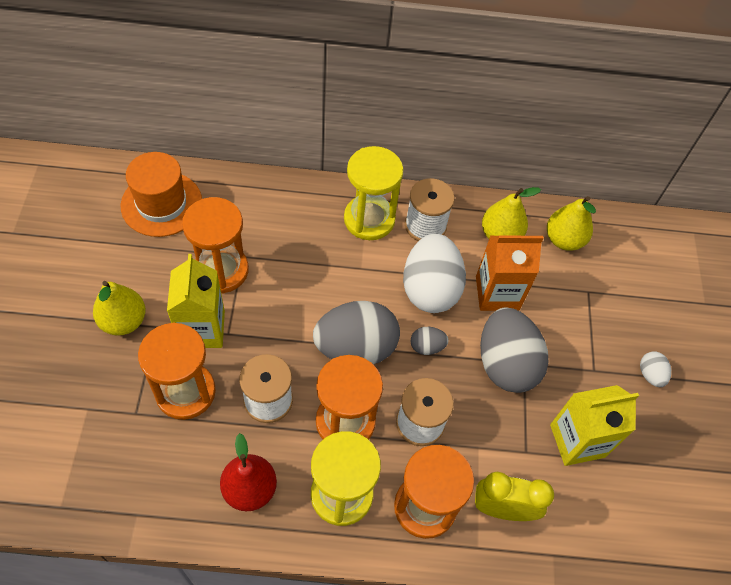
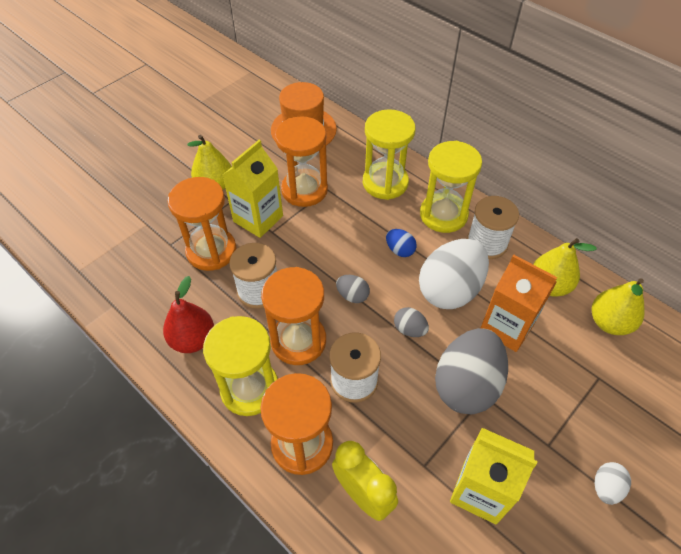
camera: 45 degrees right, 5 degrees down
(292, 217) = (385, 183): none -> yellow hourglass
(355, 348) = (352, 295): grey egg -> grey egg, size x0.44
(360, 278) = (400, 250): none -> blue egg

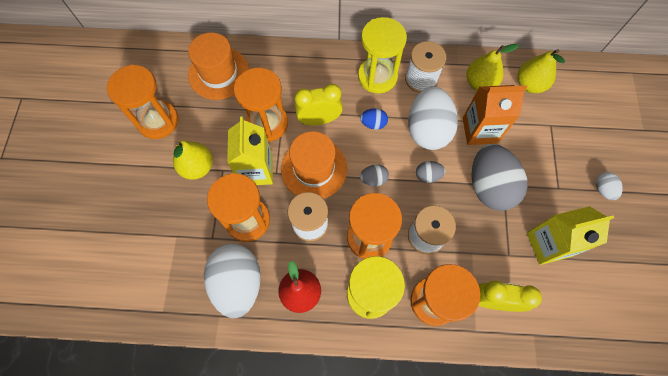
camera: 40 degrees left, 15 degrees up
(153, 293) = (238, 283): none -> white egg
(221, 134) = (158, 121): none -> orange hourglass
(307, 250) = (314, 169): none -> orange hat
(352, 215) = (319, 120): none -> yellow clock
(385, 183) = (318, 78): yellow hourglass -> none

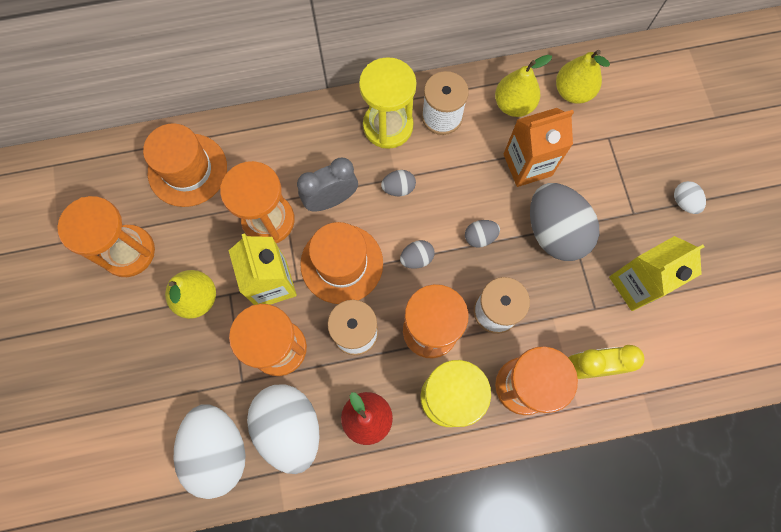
camera: 15 degrees left, 5 degrees up
(319, 120) = (331, 200): yellow clock -> grey clock
(373, 124) = (398, 188): blue egg -> grey egg
(427, 130) = (465, 179): white egg -> white egg (218, 450)

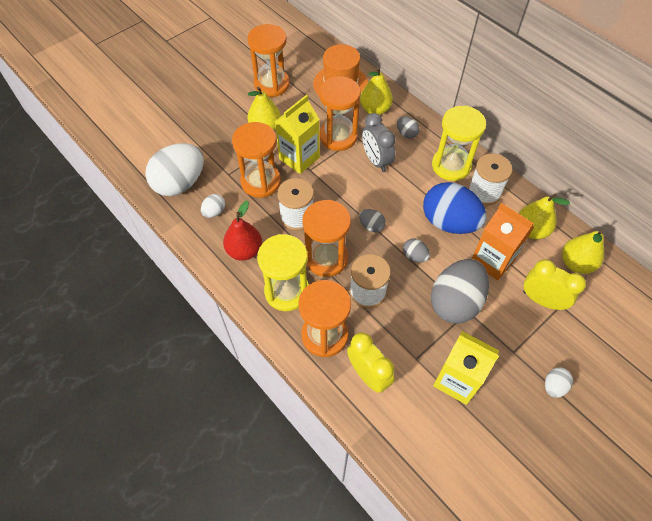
camera: 60 degrees right, 15 degrees down
(254, 155) = (375, 109): none -> yellow pear
(290, 427) = (214, 212): white egg -> white egg, size x0.44
(331, 200) = (376, 161): grey clock -> grey clock turned 150 degrees counterclockwise
(341, 263) = (337, 187): orange hat -> none
(398, 188) = (412, 192): grey egg -> grey egg (406, 134)
(459, 176) = (449, 222): none -> blue egg
(594, 151) = (541, 300): none -> yellow clock

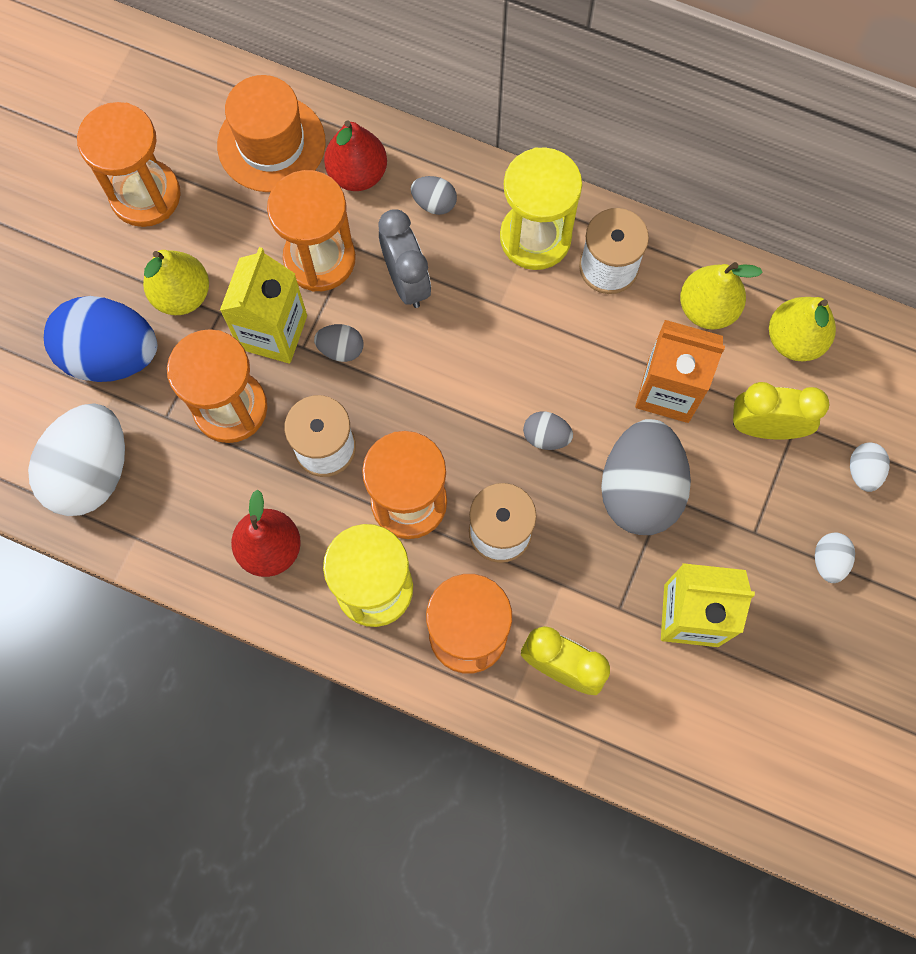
camera: 25 degrees left, 15 degrees up
(214, 212) = (181, 500): white egg -> white egg (863, 471)
(371, 226) = (454, 412): grey egg -> grey egg (341, 349)
(375, 109) = (357, 174): yellow pear -> red pear
(376, 161) = (406, 281): grey clock -> grey clock turned 150 degrees counterclockwise
(449, 222) = (575, 350): blue egg -> blue egg (111, 355)

